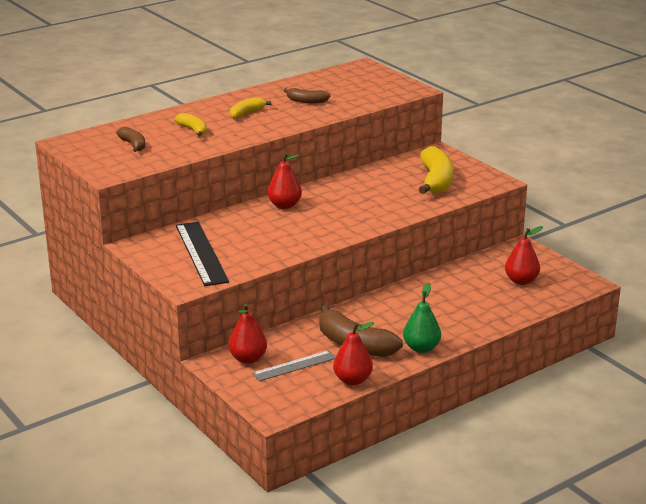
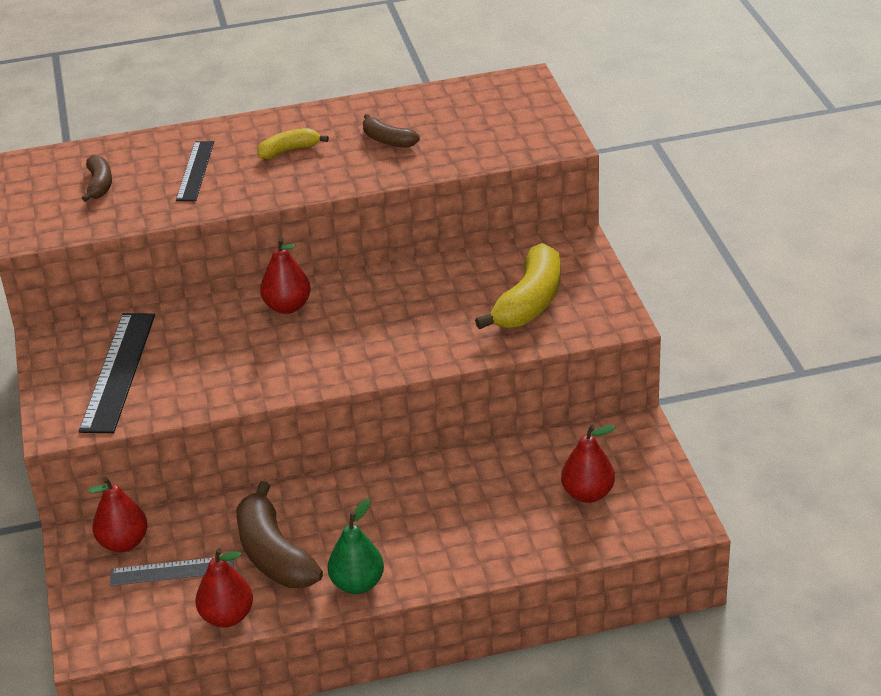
camera: 25 degrees right, 10 degrees up
(193, 130) = (195, 171): yellow banana -> black ruler

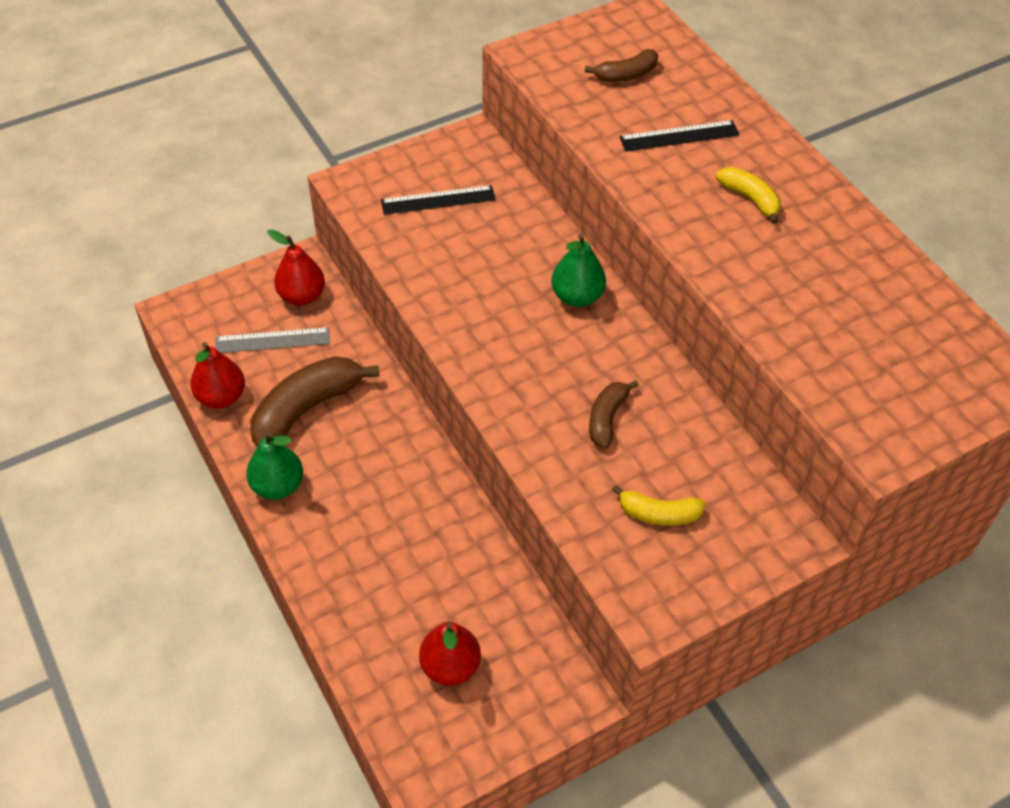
camera: 70 degrees right, 15 degrees up
(118, 371) = (438, 200): black ruler -> black ruler, size x0.62
(172, 571) = (272, 340): grey ruler -> grey ruler turned 75 degrees counterclockwise
(287, 307) = (577, 297): red pear -> green pear
(388, 140) = (809, 278): brown banana -> brown banana (607, 418)
(529, 302) = (659, 514): yellow banana -> yellow banana, size x0.55

